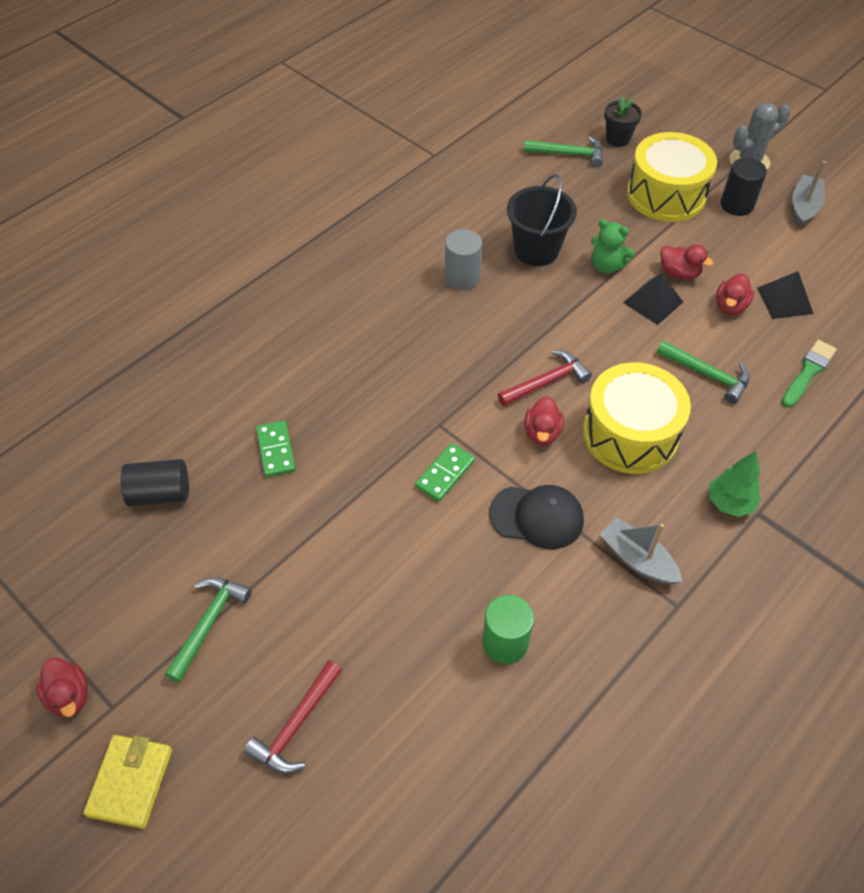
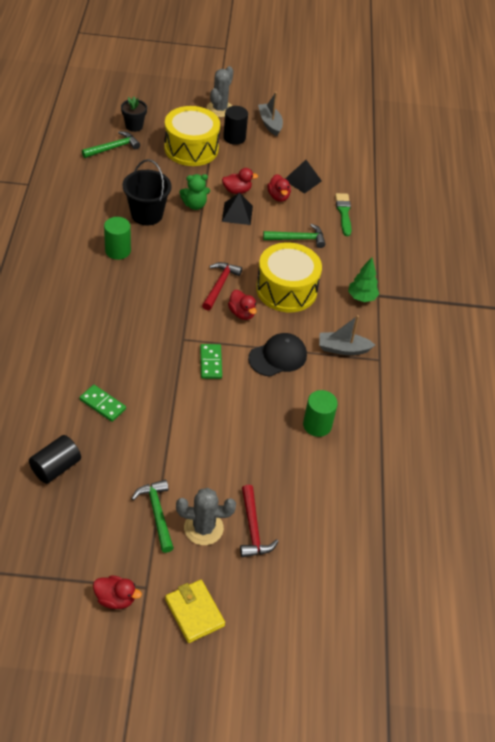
camera: 45 degrees left, 5 degrees down
(241, 680) = (203, 528): none -> grey cactus
(462, 277) = (118, 251): grey cylinder -> green cylinder

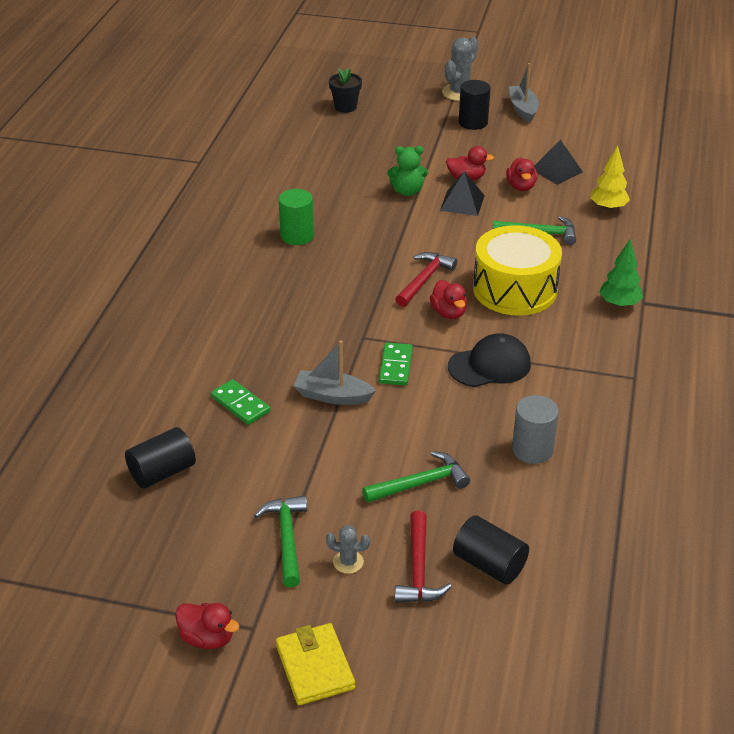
camera: 15 degrees right, 10 degrees down
(113, 148) = (314, 128): green hammer -> green hammer (420, 483)
(147, 214) = (343, 199): black bucket -> none
(191, 148) = (414, 132): yellow drum -> none
(203, 528) = (348, 562): grey cactus -> grey cactus, size x0.54
(300, 520) = (489, 564): none -> black cylinder
(317, 425) = (532, 449): green cylinder -> grey cylinder
(343, 349) = (583, 362): grey boat -> grey boat (332, 396)
(344, 213) = (608, 208): green brush -> yellow tree

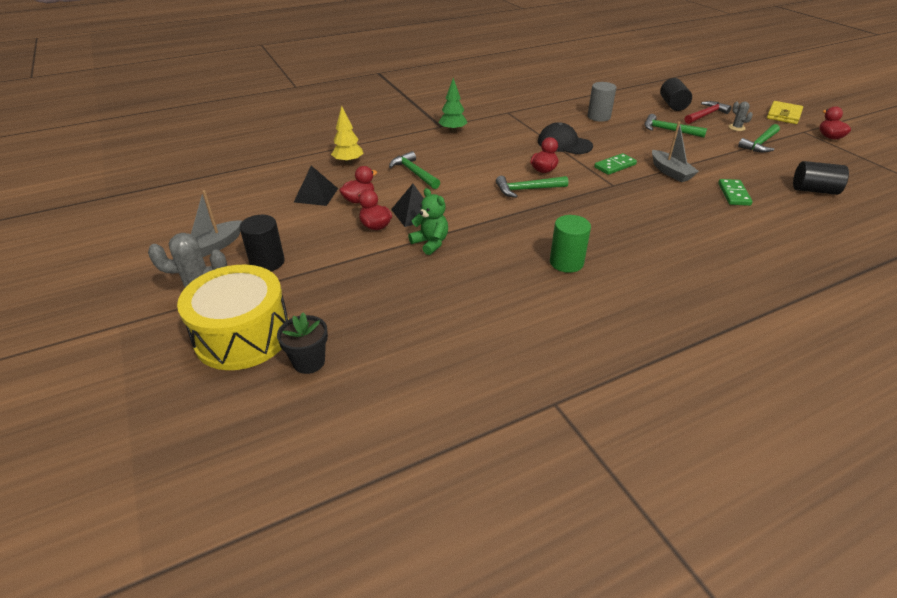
camera: 130 degrees left, 0 degrees up
(424, 280) = (527, 189): red hammer -> green hammer
(514, 289) = (487, 160): yellow drum -> yellow drum (243, 335)

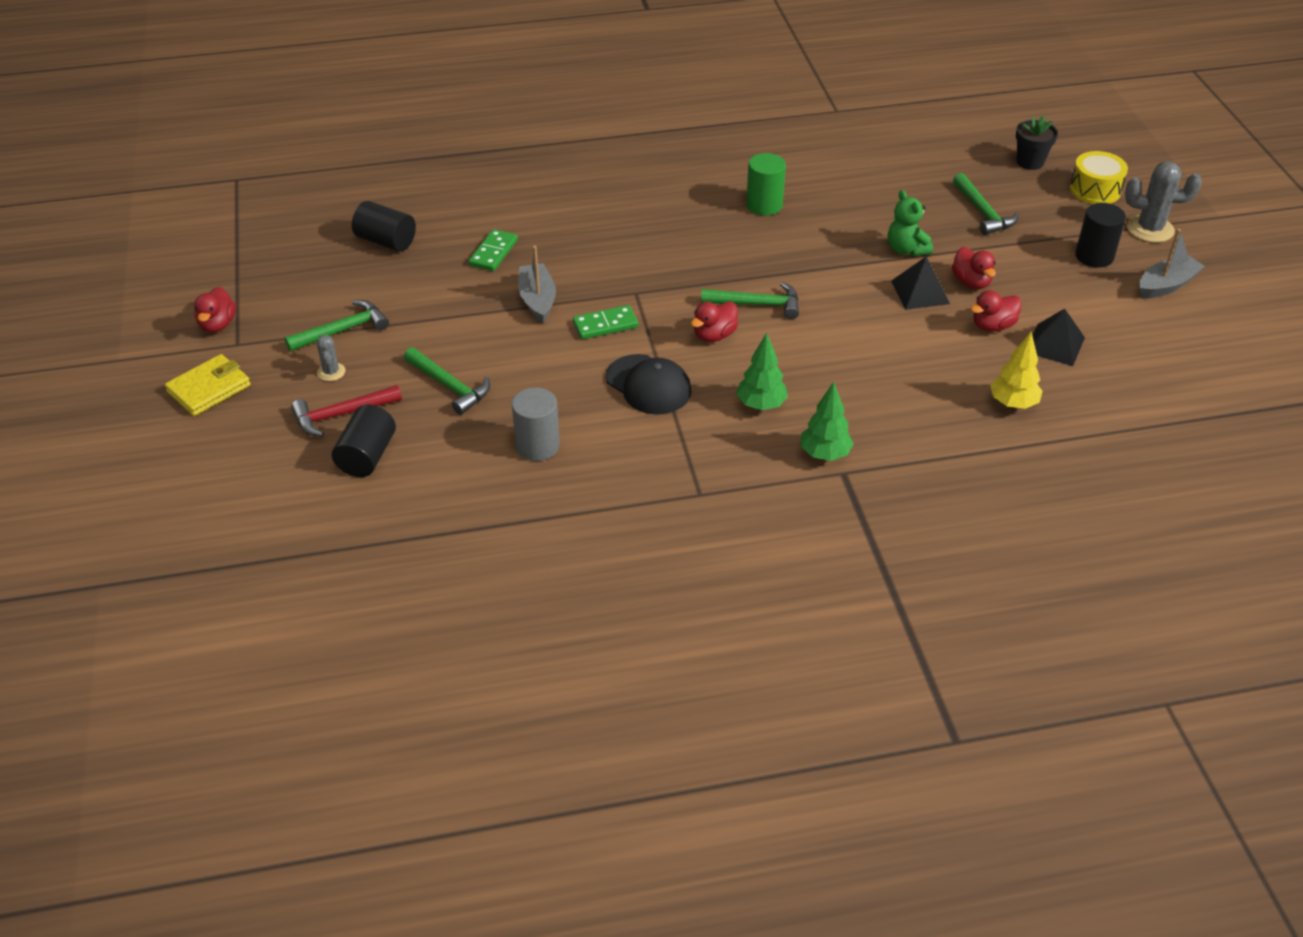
camera: 165 degrees left, 5 degrees up
(243, 335) = (1095, 190): yellow drum -> yellow drum, size x0.59
(414, 173) = (910, 362): green hammer -> green hammer (983, 212)
(496, 144) = (761, 405): none -> green tree

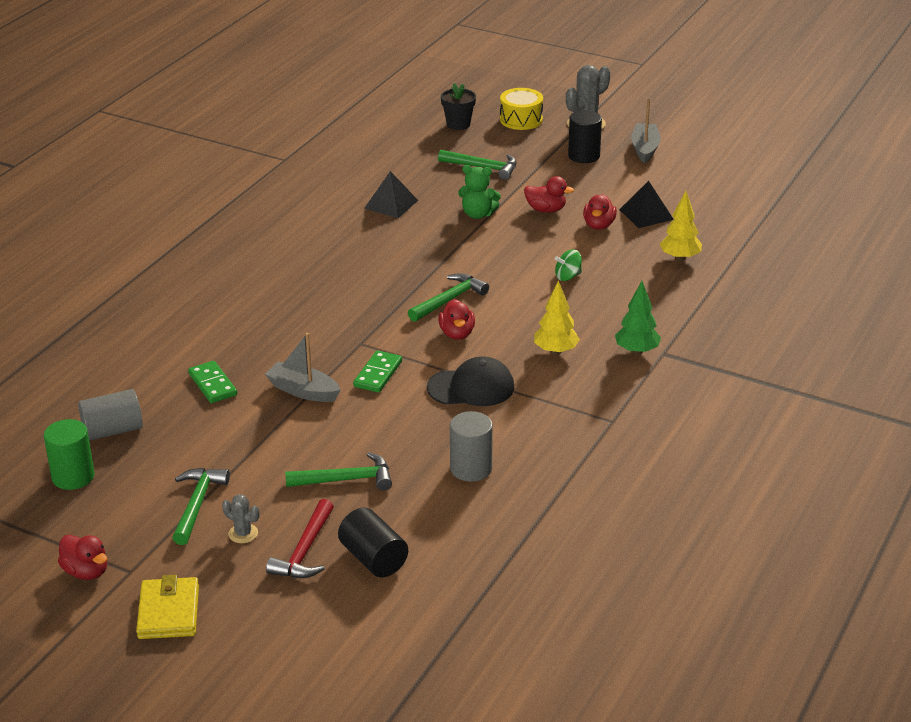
camera: 50 degrees left, 10 degrees down
(386, 241) = (113, 430): black cylinder -> grey cylinder
(761, 405) = (555, 351): green tree -> yellow tree
(764, 205) = (344, 242): green cylinder -> green cylinder (73, 476)
(884, 351) = (568, 276): none -> green spinning top
(920, 292) = (528, 232): black pyramid -> black pyramid (391, 204)

